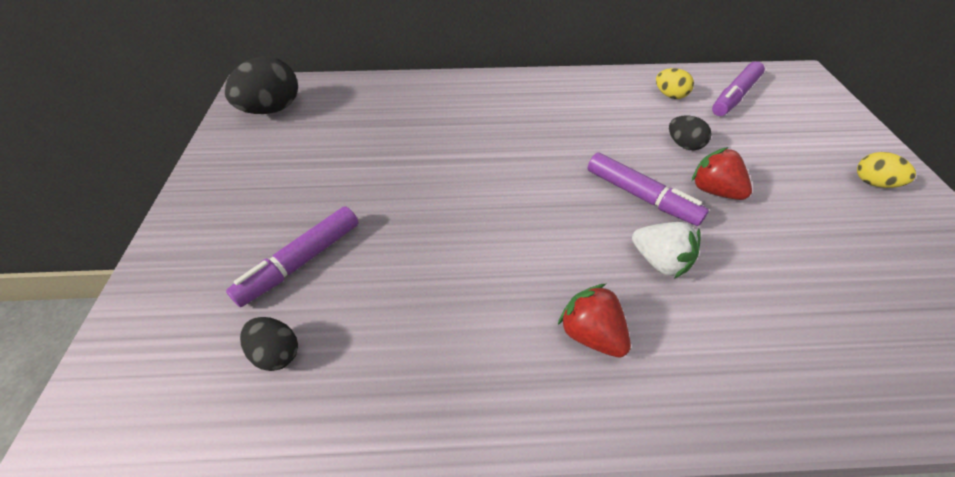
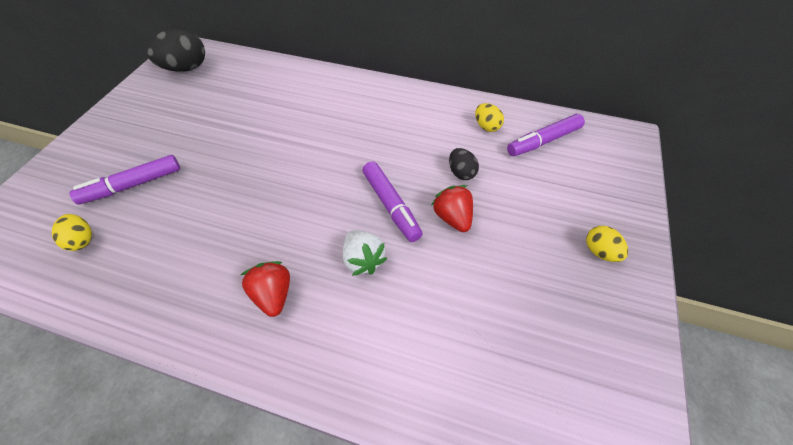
camera: 20 degrees right, 5 degrees up
(277, 353) = (82, 240): black egg -> yellow egg

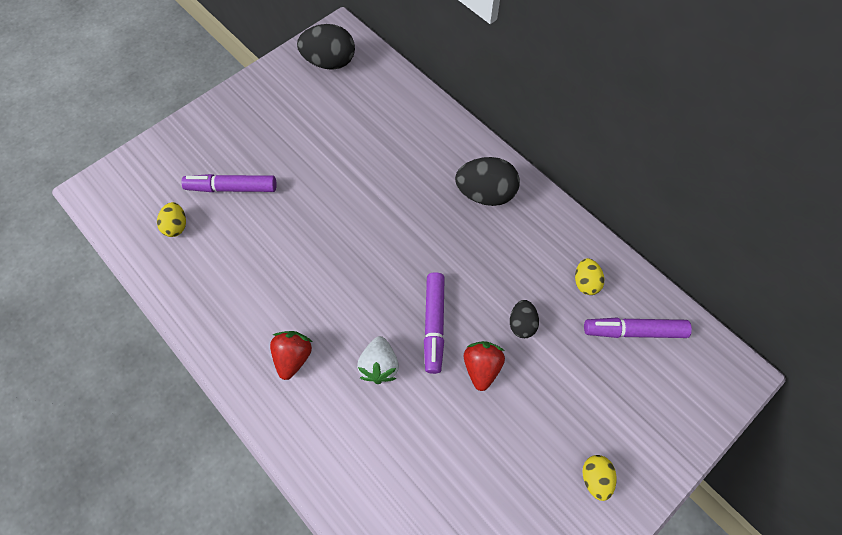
camera: 30 degrees right, 10 degrees up
(371, 103) = (485, 194): none -> black egg

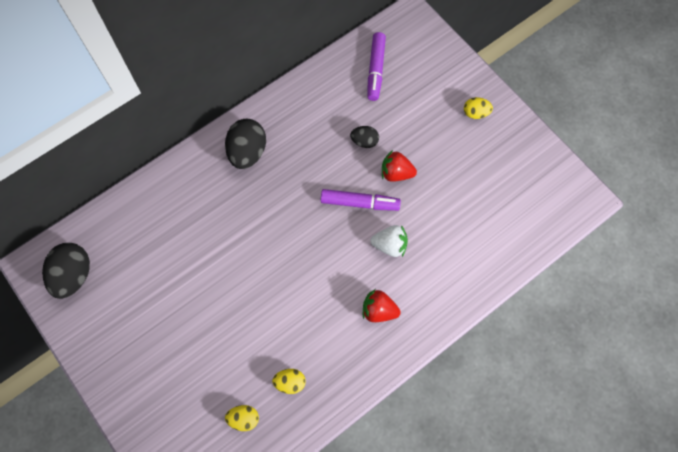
camera: 85 degrees left, 5 degrees up
(232, 188) = (209, 368): purple marker -> none
(585, 282) = (335, 93): yellow egg -> yellow egg (290, 382)

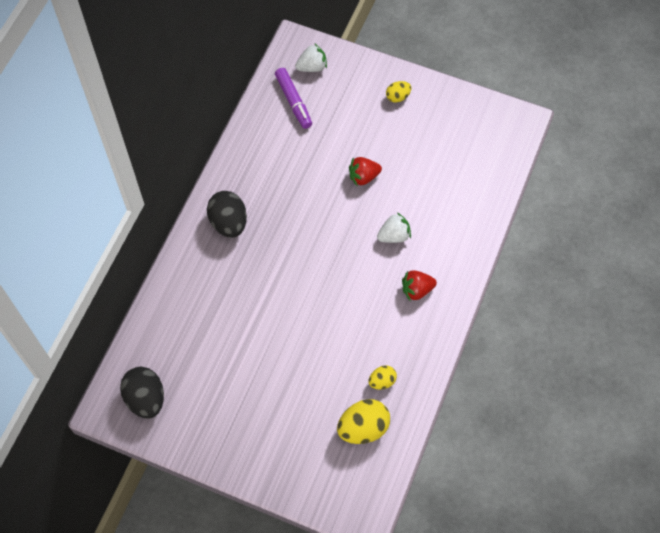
camera: 30 degrees left, 5 degrees down
(244, 418) = (363, 428): yellow egg -> yellow egg, size x1.81
(360, 203) = (349, 215): purple marker -> none
(364, 141) = (321, 164): black egg -> none
(412, 46) = (312, 67): none -> white strawberry

